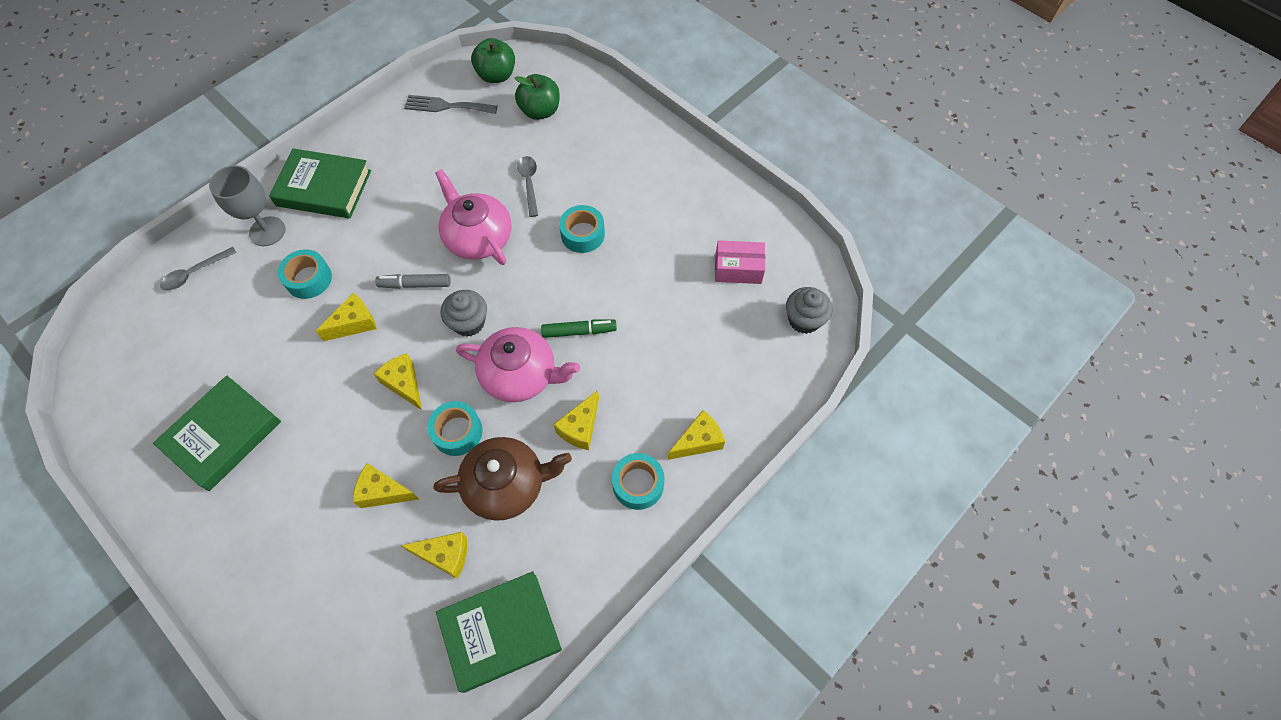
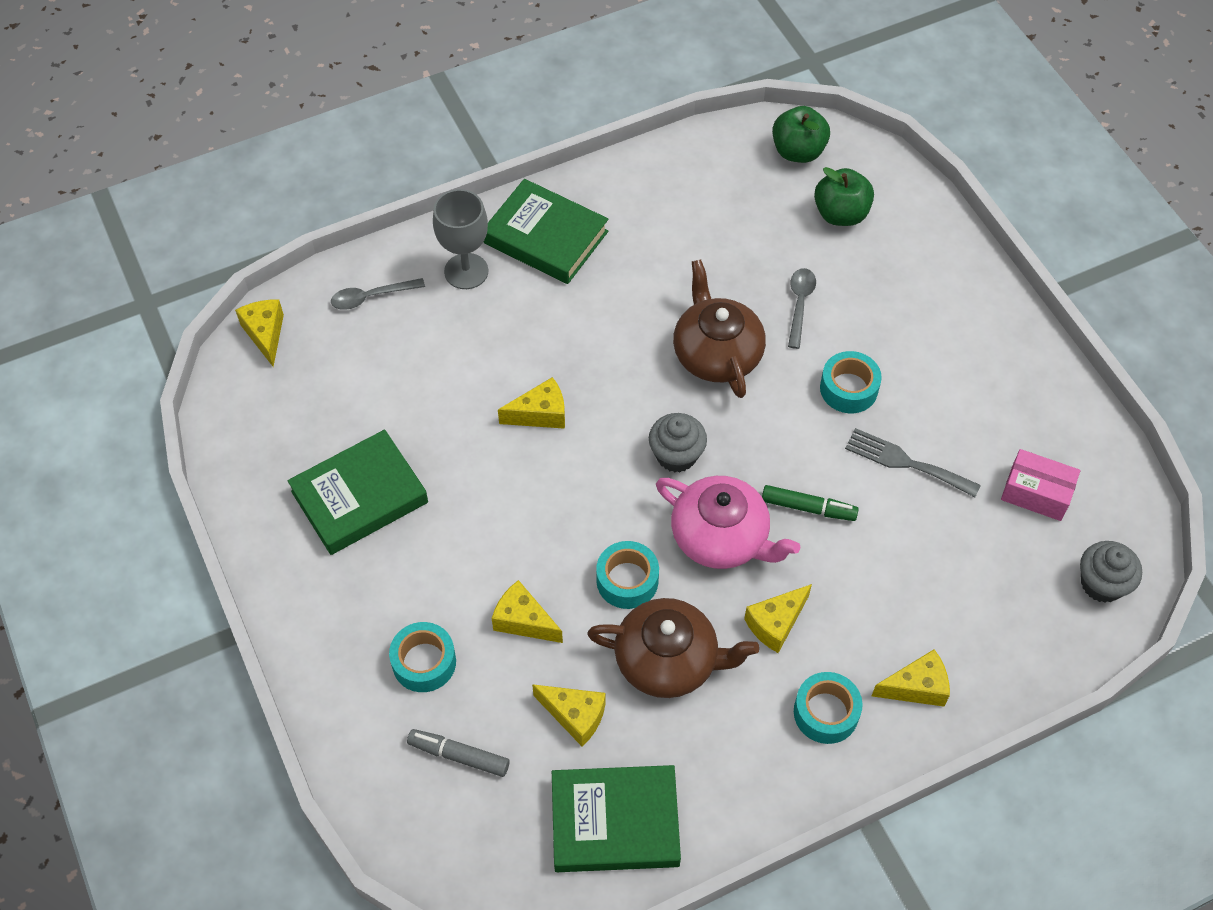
camera: 20 degrees right, 5 degrees down
(308, 279) = (500, 344): turquoise tape -> turquoise tape (424, 662)
(404, 384) = (580, 504): yellow cheese -> yellow cheese (265, 334)
(415, 284) = (624, 389): grey marker -> grey marker (459, 755)
(446, 106) = (723, 174): grey fork -> grey fork (906, 462)
(478, 237) = (716, 353): pink teapot -> brown teapot

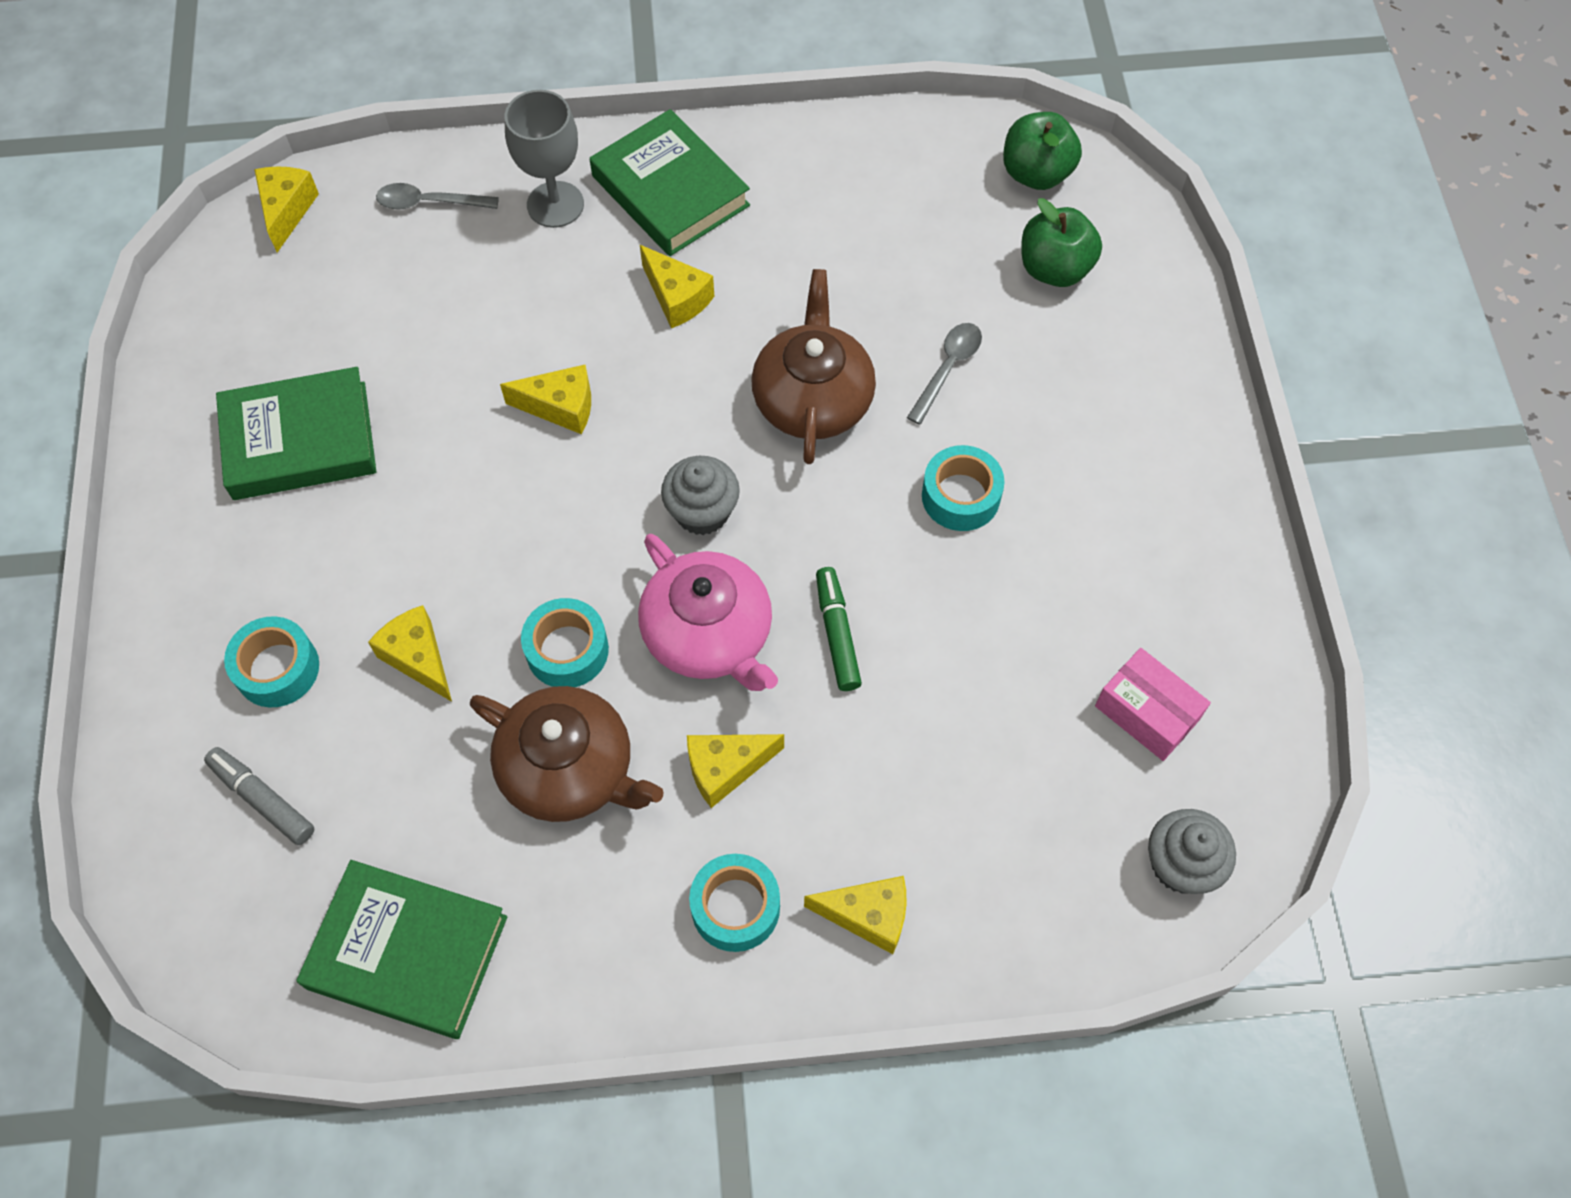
camera: 20 degrees right, 5 degrees up
(575, 716) = (423, 799): yellow cheese -> yellow cheese (677, 297)
(808, 508) = (837, 633): green marker -> green marker turned 135 degrees counterclockwise
(906, 462) = (991, 615): grey fork -> none

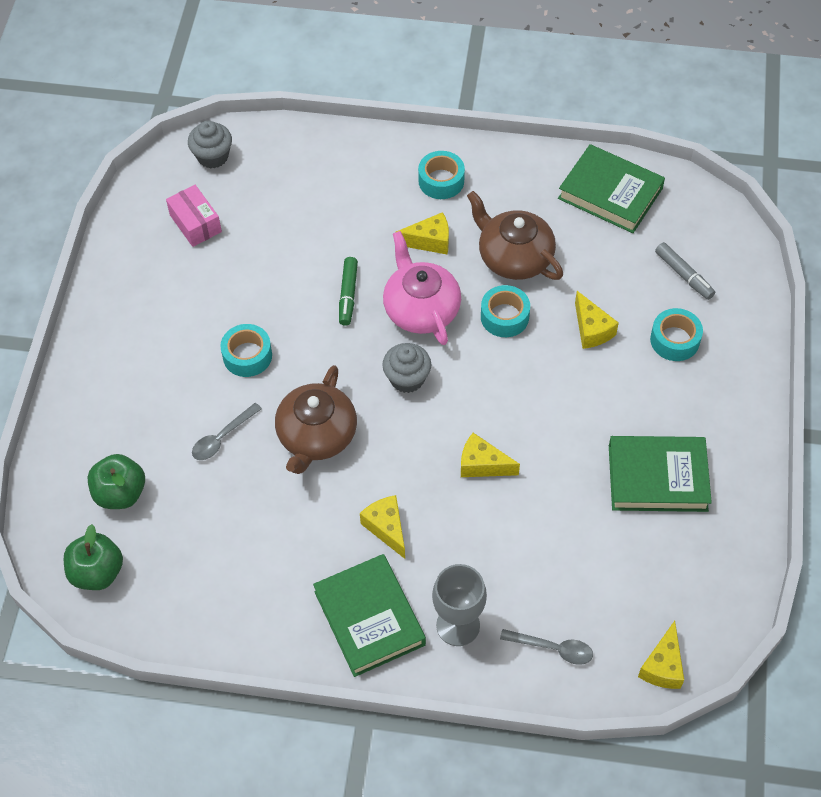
camera: 165 degrees left, 5 degrees down
(868, 916) = (376, 165): yellow cheese -> none

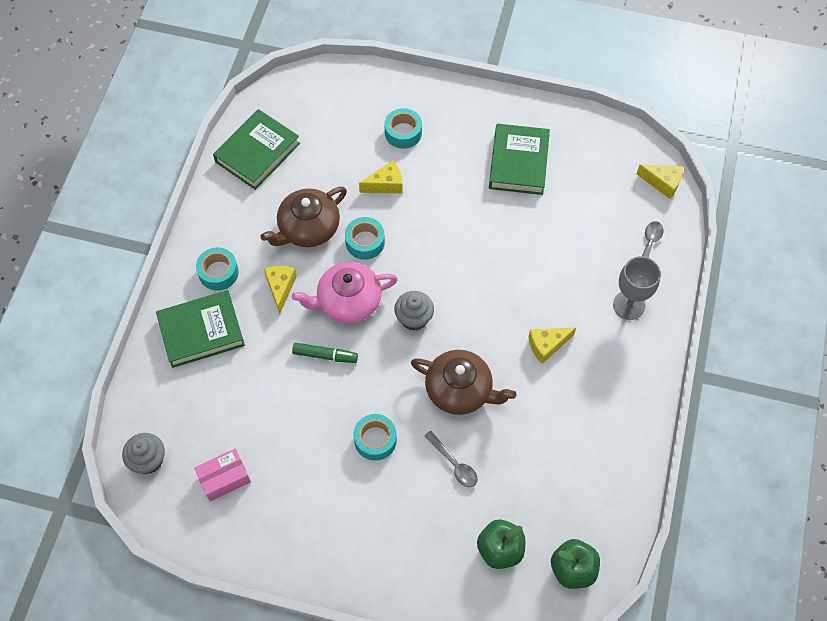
camera: 85 degrees left, 5 degrees up
(369, 618) = (621, 364): green book -> green book (201, 331)
(482, 465) = (497, 274): yellow cheese -> none
(684, 275) = (345, 117): grey marker -> none

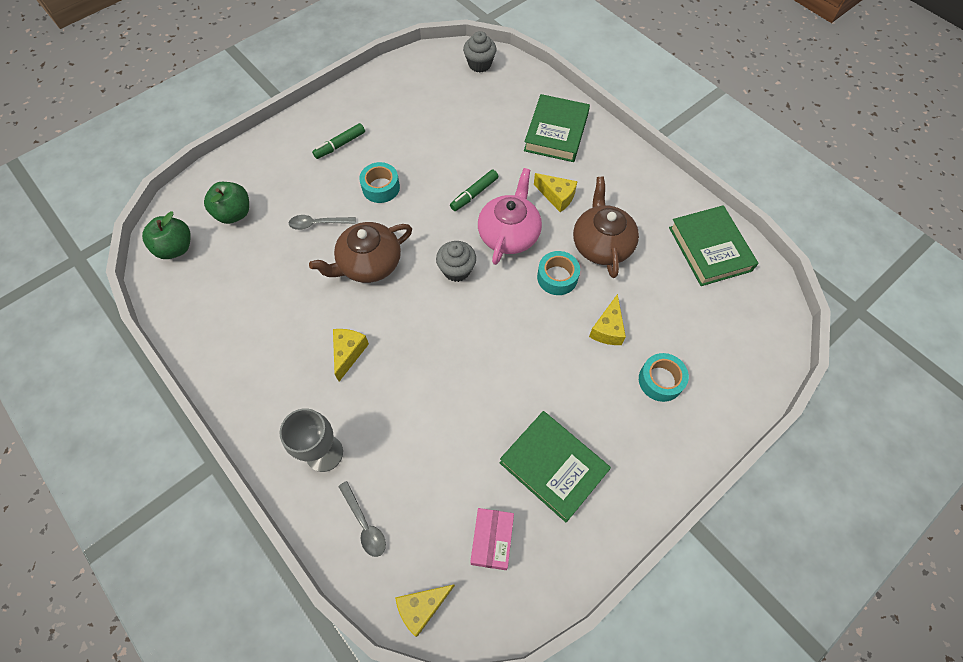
camera: 125 degrees right, 0 degrees up
(218, 272) = (601, 165): turquoise tape -> none
(224, 478) = (431, 94): pink box -> pink box (492, 540)
(352, 517) = (340, 145): none -> green marker

